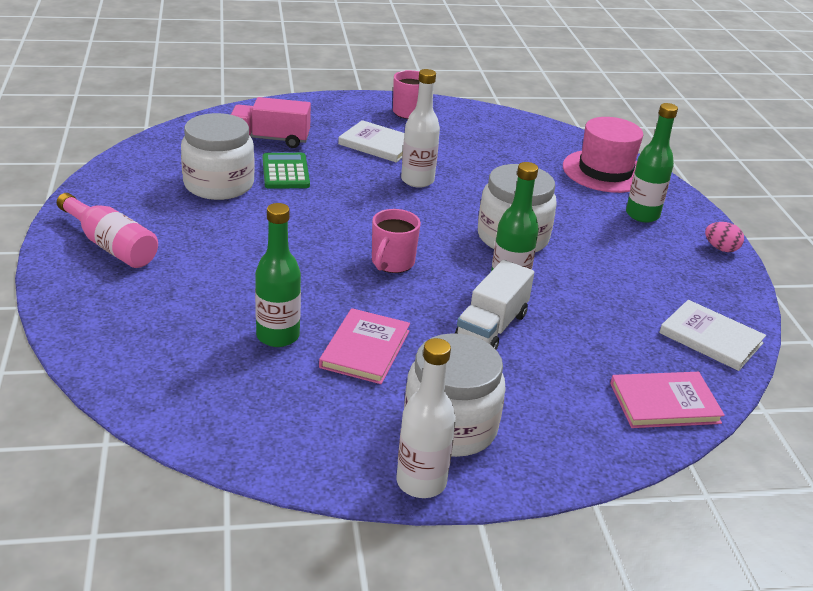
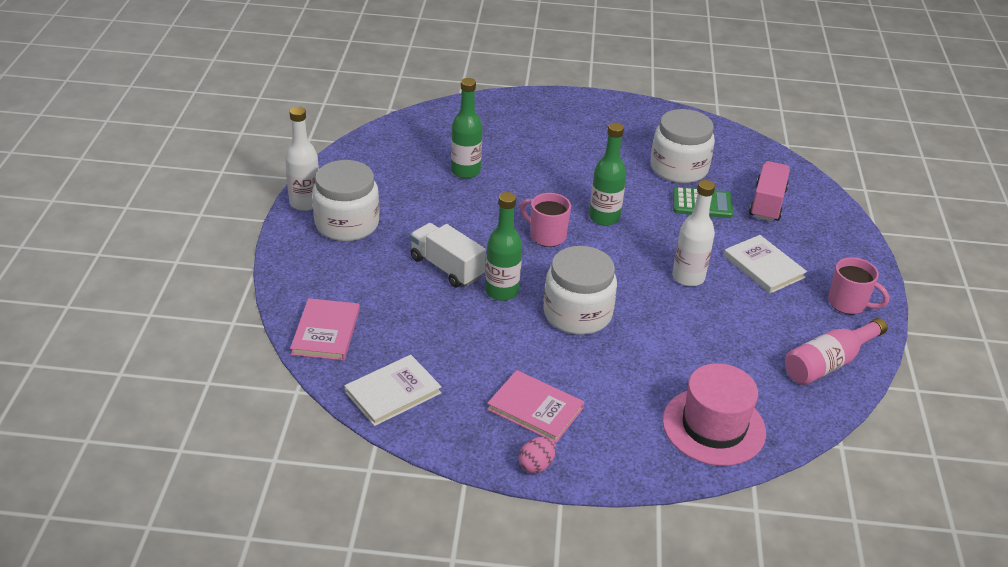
camera: 105 degrees right, 5 degrees up
(111, 245) = (590, 118): pink bottle -> pink bottle (828, 363)
(365, 349) = (439, 204): pink book -> pink book (535, 409)
(378, 144) = (763, 266): white book -> white book turned 75 degrees counterclockwise
(642, 215) = (612, 424): green bottle -> green bottle (604, 217)

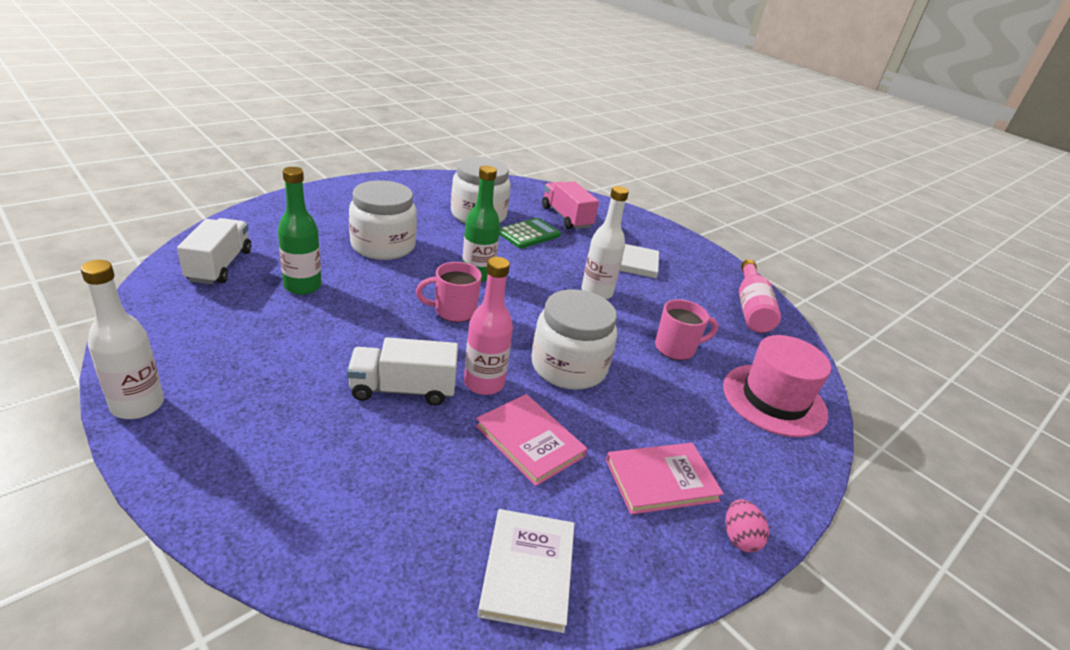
camera: 50 degrees left, 5 degrees down
(326, 332) = (359, 554): pink book -> pink book (529, 441)
(347, 224) = (228, 402): white jar -> white jar (383, 246)
(430, 134) = (220, 266): none -> white truck
(501, 291) = (484, 383): green bottle -> pink bottle
(848, 303) = (701, 262): pink mug -> pink mug (676, 348)

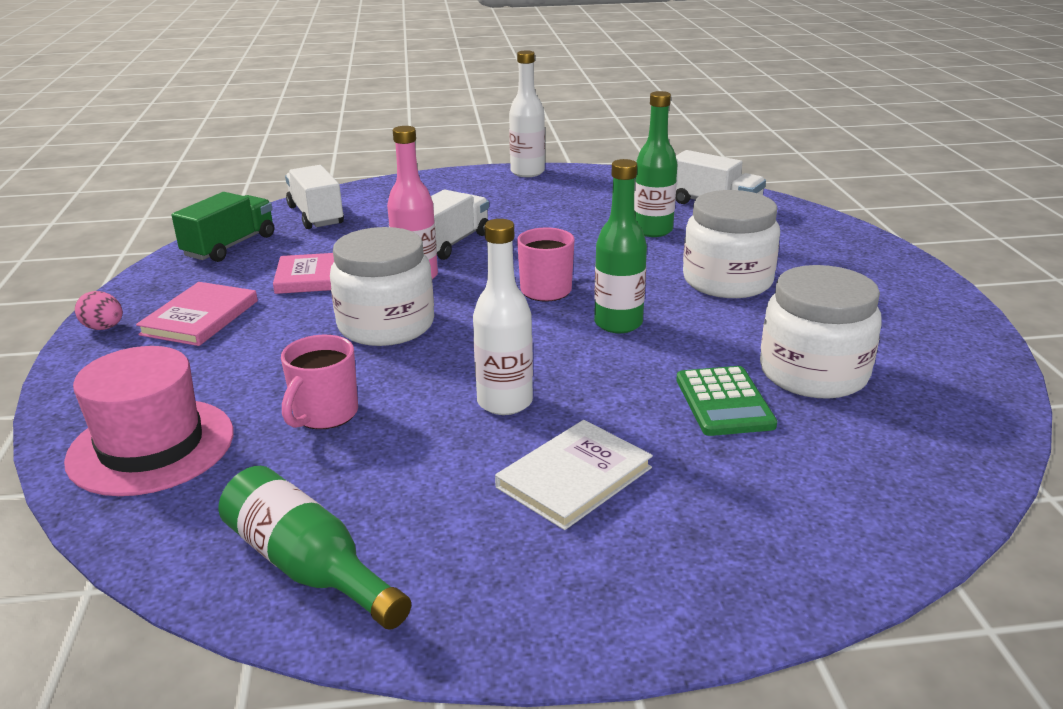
camera: 130 degrees right, 5 degrees down
(388, 543) = (316, 215): none -> white truck
(528, 571) = (230, 246): white book -> green truck
(566, 217) = (787, 474): pink truck -> none
(751, 308) = (308, 566): pink bottle -> green bottle

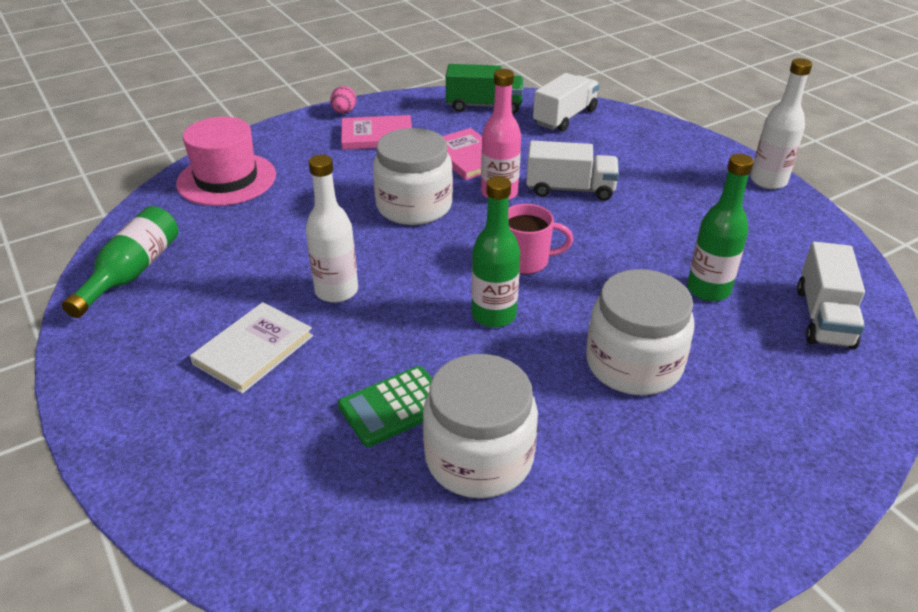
camera: 65 degrees right, 10 degrees up
(324, 414) = (285, 223): pink mug -> none
(574, 477) = (253, 350): white book -> white book turned 75 degrees counterclockwise

